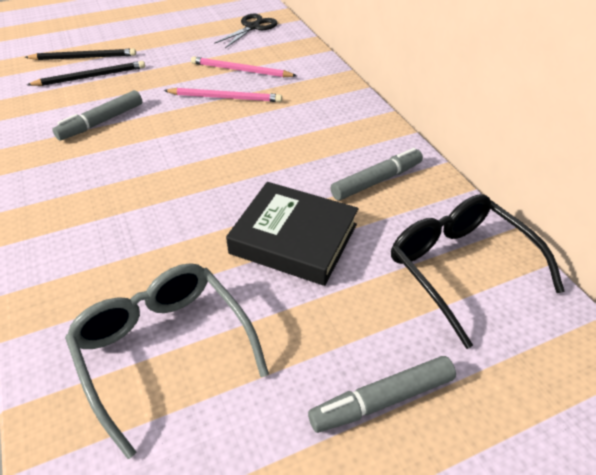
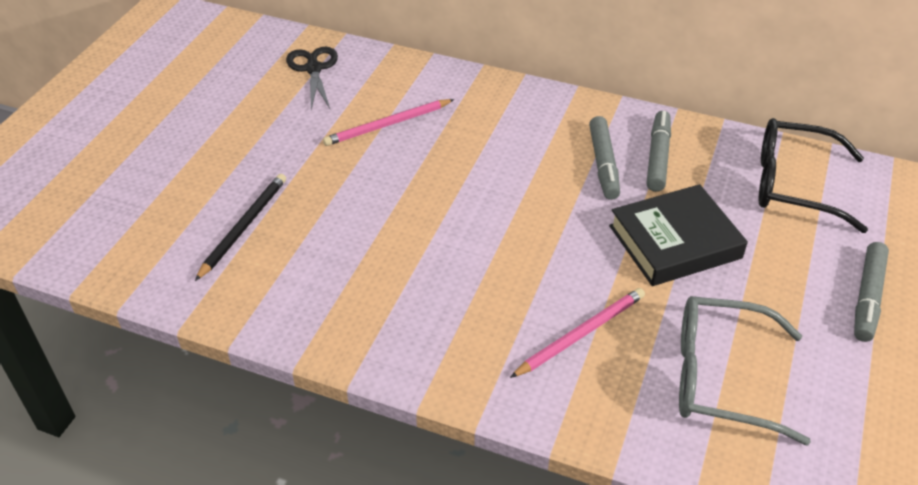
camera: 45 degrees left, 0 degrees up
(84, 57) = (190, 211): black pencil -> none
(101, 122) = (351, 262): grey marker -> grey marker (603, 164)
(225, 98) = (423, 162): pink pencil -> pink pencil (581, 334)

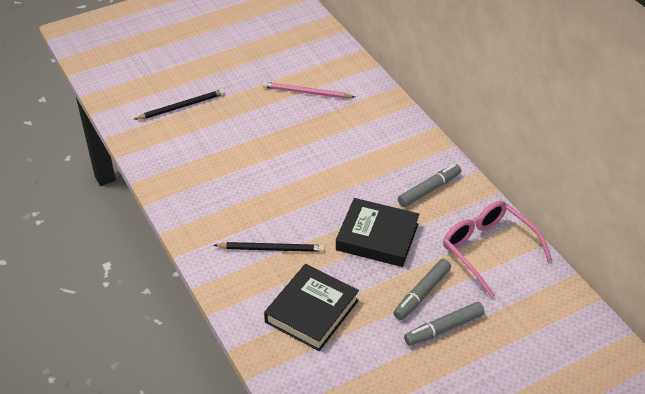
camera: 40 degrees right, 0 degrees up
(313, 69) = (305, 42): black scissors -> none
(581, 334) = (271, 249): pink pencil -> black pencil
(603, 164) = (393, 176): grey marker -> grey marker (422, 294)
(721, 378) = (311, 311): grey glasses -> black book
(794, 185) = (488, 250): black glasses -> pink glasses

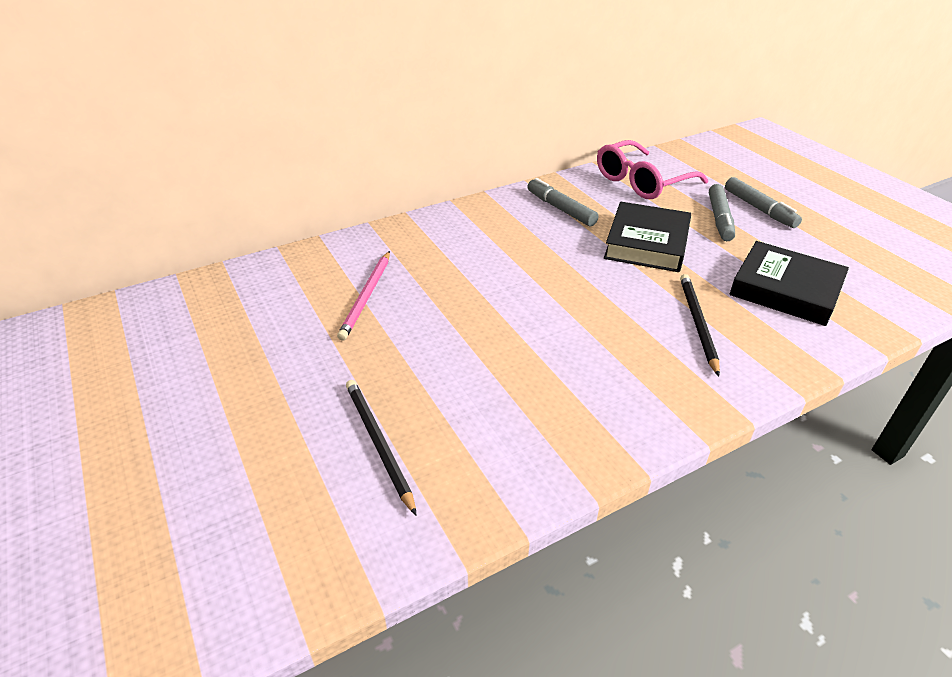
camera: 90 degrees left, 5 degrees down
(422, 294) = (719, 219): grey marker -> grey marker turned 60 degrees clockwise

